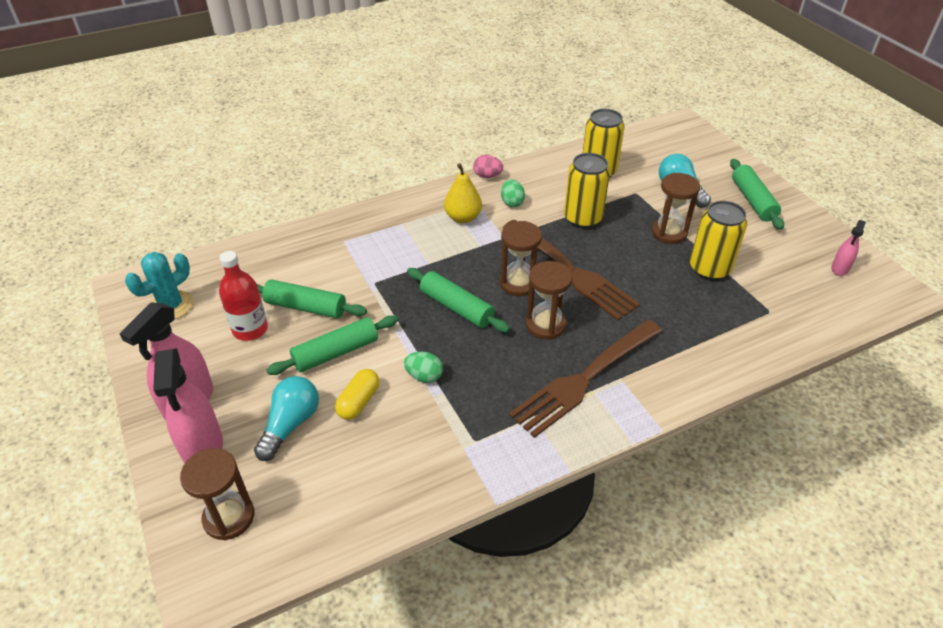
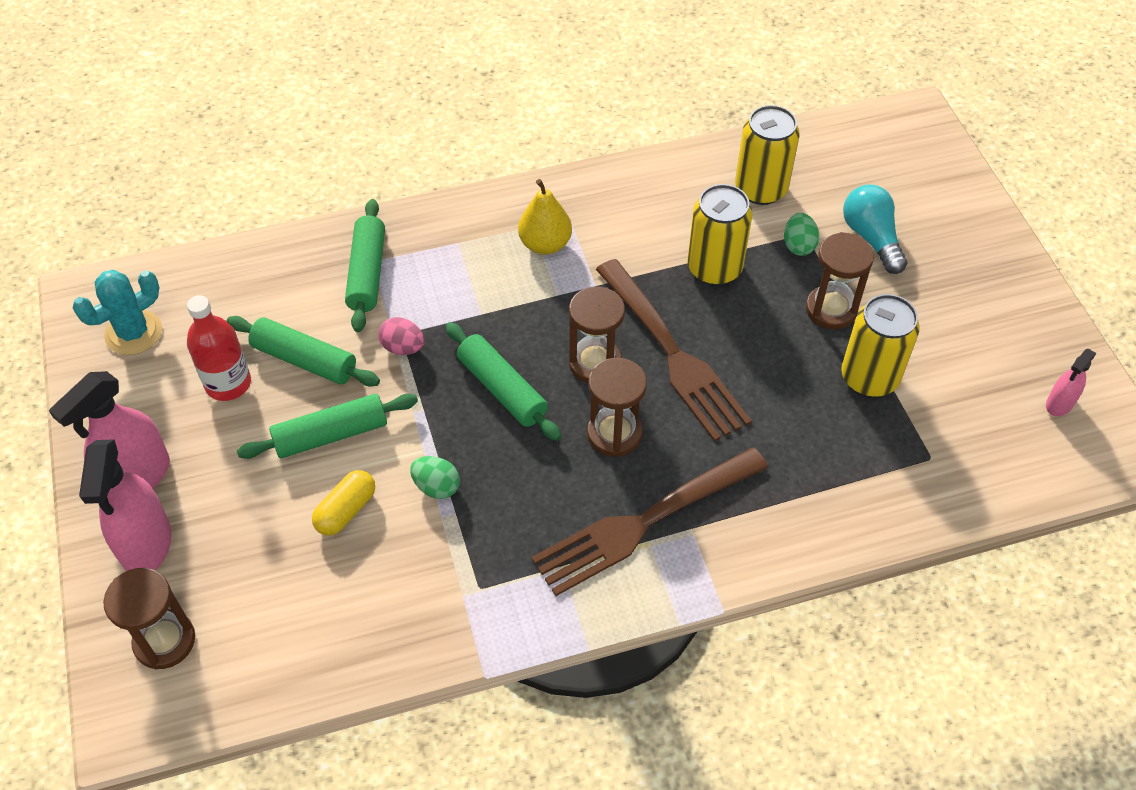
camera: 10 degrees right, 10 degrees up
(290, 424) = (256, 529): turquoise light bulb -> none
(487, 176) = (597, 176): pink egg -> pink egg (403, 347)
(512, 202) = (620, 227): green egg -> green egg (798, 245)
(753, 200) = (974, 270): green rolling pin -> green rolling pin (367, 273)

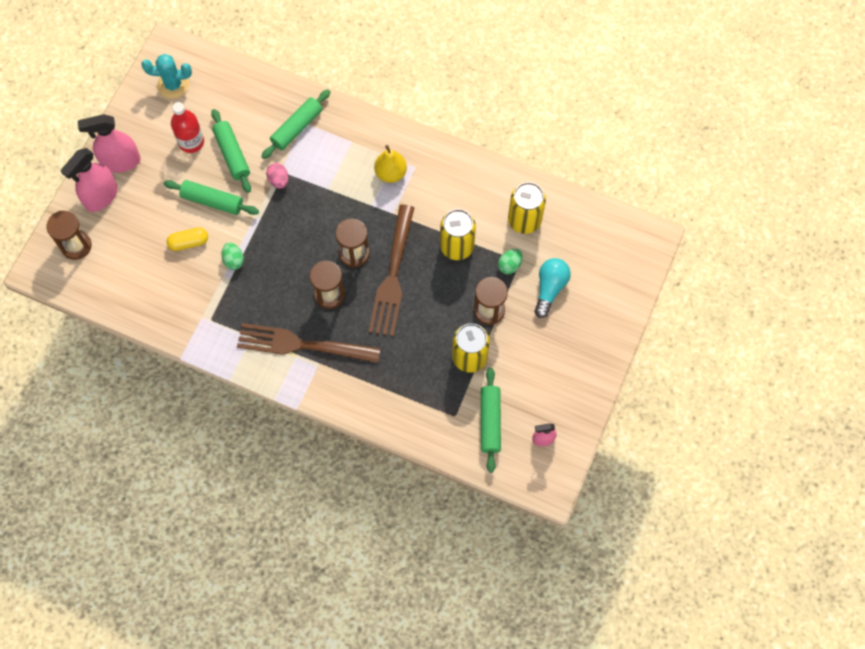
camera: 40 degrees right, 15 degrees up
(502, 389) = (302, 234): green rolling pin -> green rolling pin (490, 421)

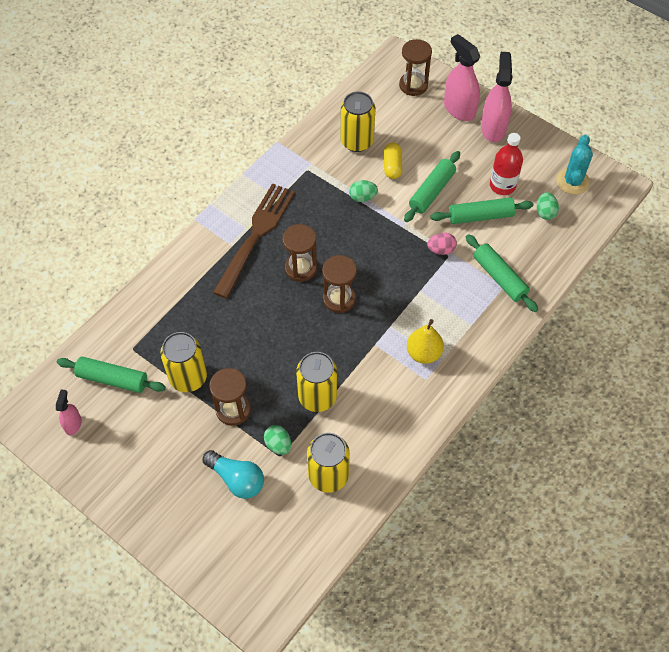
camera: 105 degrees right, 10 degrees down
(164, 282) = (357, 141): none -> yellow can
(215, 102) = (545, 212): none -> green egg
(393, 275) = (304, 328): brown fork -> none

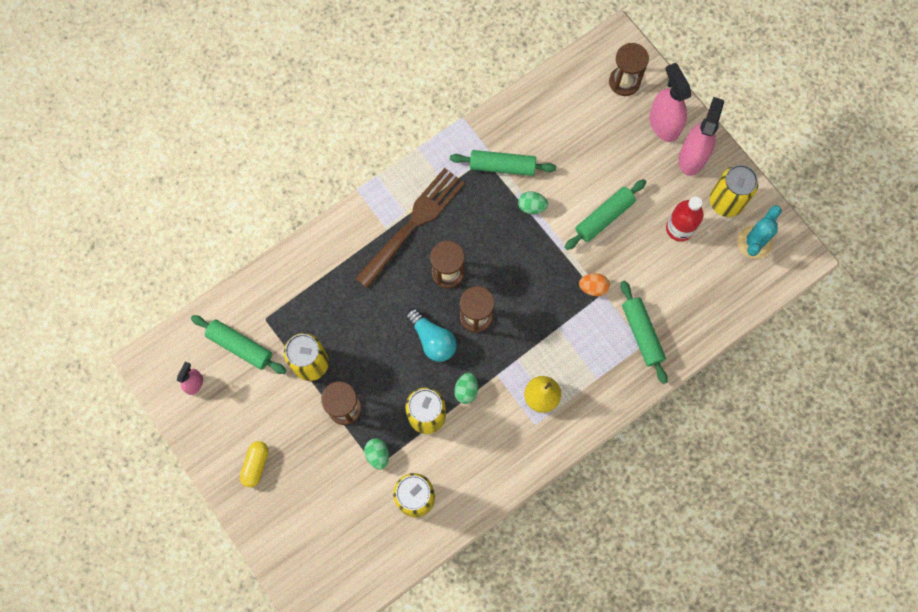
camera: 15 degrees right, 15 degrees up
(237, 479) = (331, 479): turquoise light bulb -> turquoise light bulb (432, 339)
(357, 141) = (544, 138): yellow can -> yellow can (726, 201)
(392, 166) = (572, 177): yellow capsule -> yellow capsule (256, 465)
(441, 250) = (593, 287): pink egg -> orange egg
(480, 216) = (645, 259): green rolling pin -> green rolling pin (502, 166)
(545, 212) = (713, 271): green egg -> green egg (466, 390)

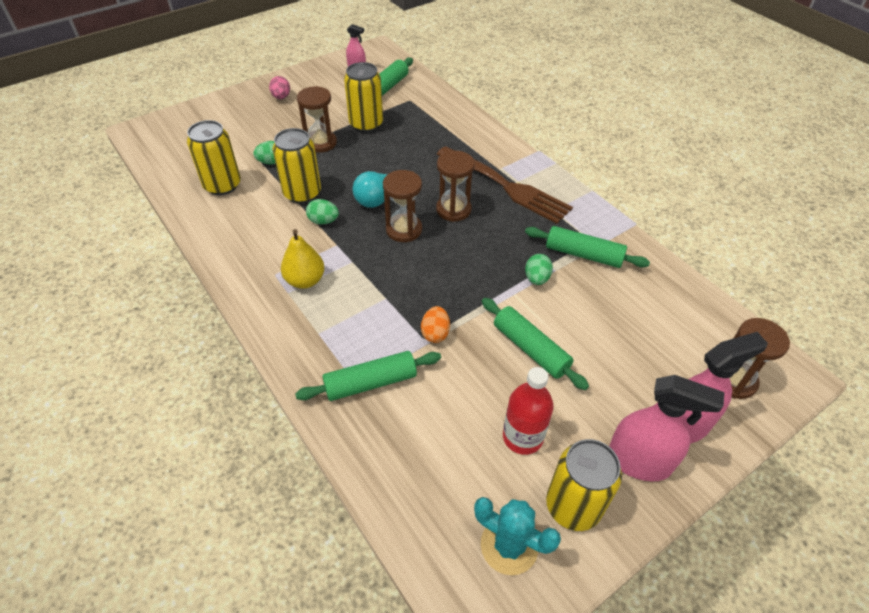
camera: 90 degrees right, 25 degrees down
(256, 465) = (281, 97): yellow capsule -> pink egg
(502, 166) = (583, 254): green rolling pin -> green rolling pin turned 75 degrees counterclockwise

